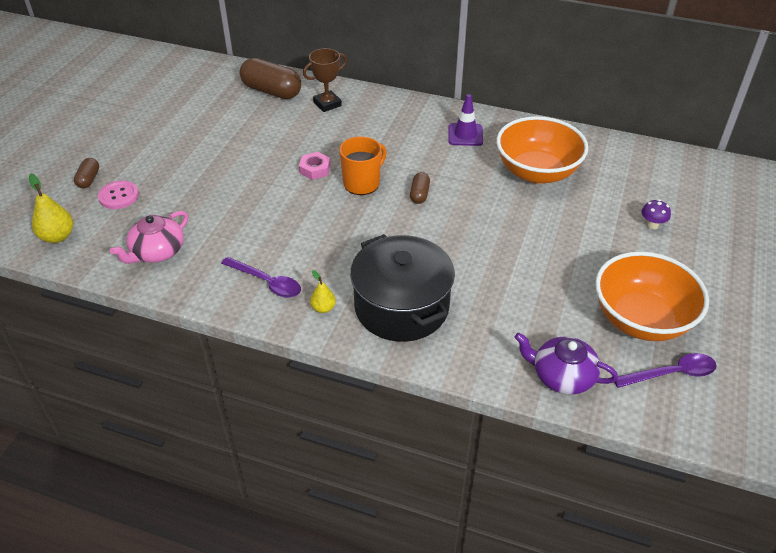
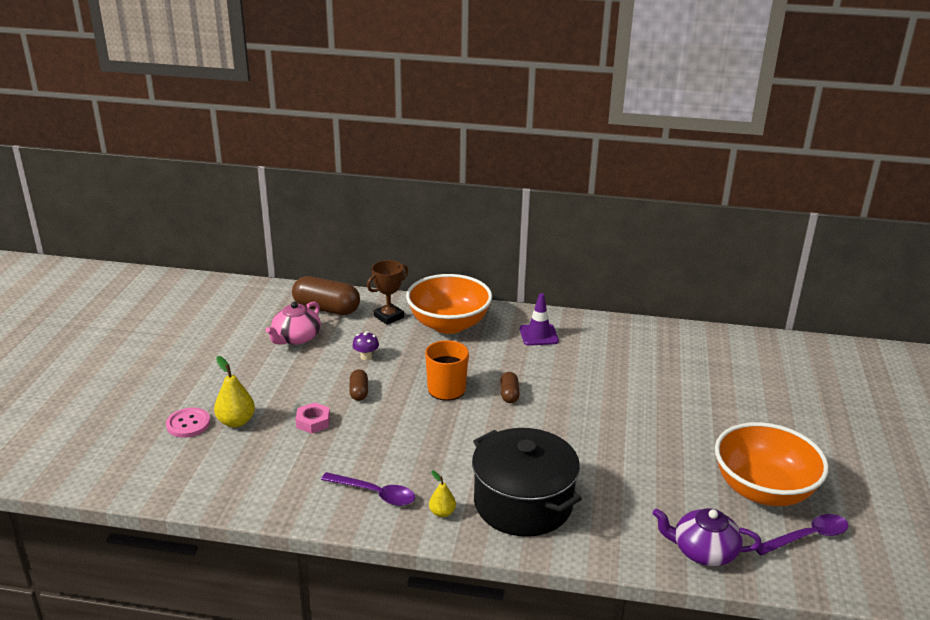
camera: 10 degrees left, 15 degrees down
(57, 236) = (130, 471): yellow pear -> yellow pear (236, 422)
(88, 179) = (150, 410): brown capsule -> brown capsule (359, 392)
(157, 252) = (246, 475): pink teapot -> pink teapot (296, 338)
(315, 169) = (394, 380): pink nut -> pink nut (313, 422)
(537, 172) = (620, 364): orange bowl -> orange bowl (449, 324)
(652, 225) = (746, 402): purple mushroom -> purple mushroom (366, 357)

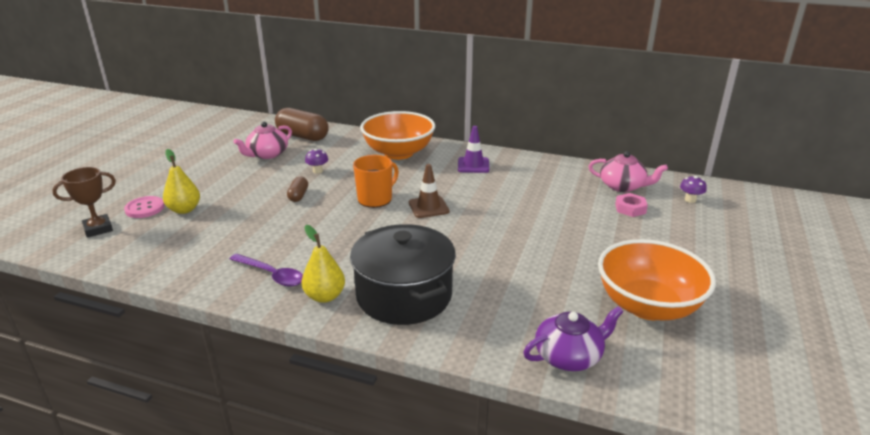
camera: 10 degrees right, 0 degrees up
(313, 422) = (248, 215): pink nut -> pink nut (630, 208)
(389, 317) = (351, 144): brown trophy -> brown trophy (98, 229)
(442, 513) = (324, 296): yellow pear -> yellow pear, size x1.65
(509, 394) = (428, 207): brown capsule -> brown traffic cone
(703, 551) = (569, 356): purple teapot -> purple teapot turned 135 degrees clockwise
(705, 350) = (622, 186): none -> pink teapot
(777, 362) = (690, 200): none -> purple mushroom
(807, 537) = (684, 354): purple spoon -> none

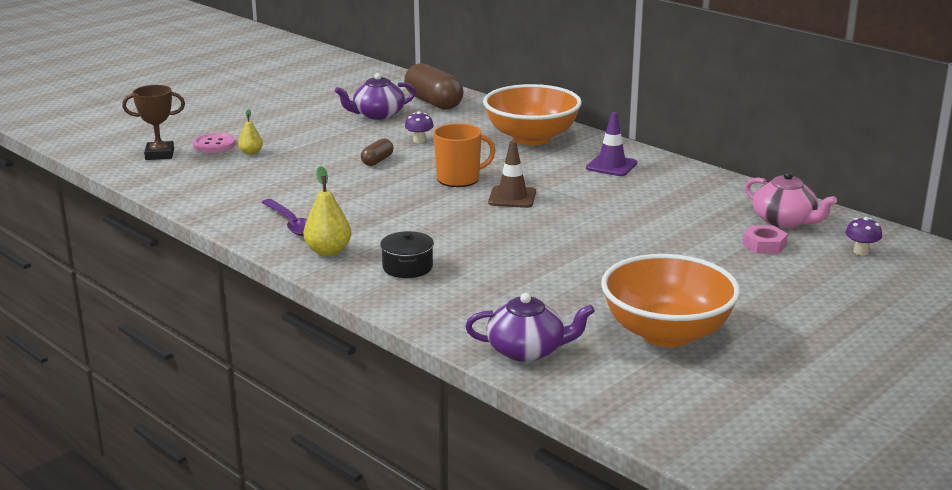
camera: 25 degrees right, 5 degrees down
(184, 210) = (251, 153): yellow pear -> yellow pear, size x0.61
(267, 154) = (377, 115): pink teapot -> purple teapot
(404, 295) = (407, 267): black pot -> black pot, size x0.46

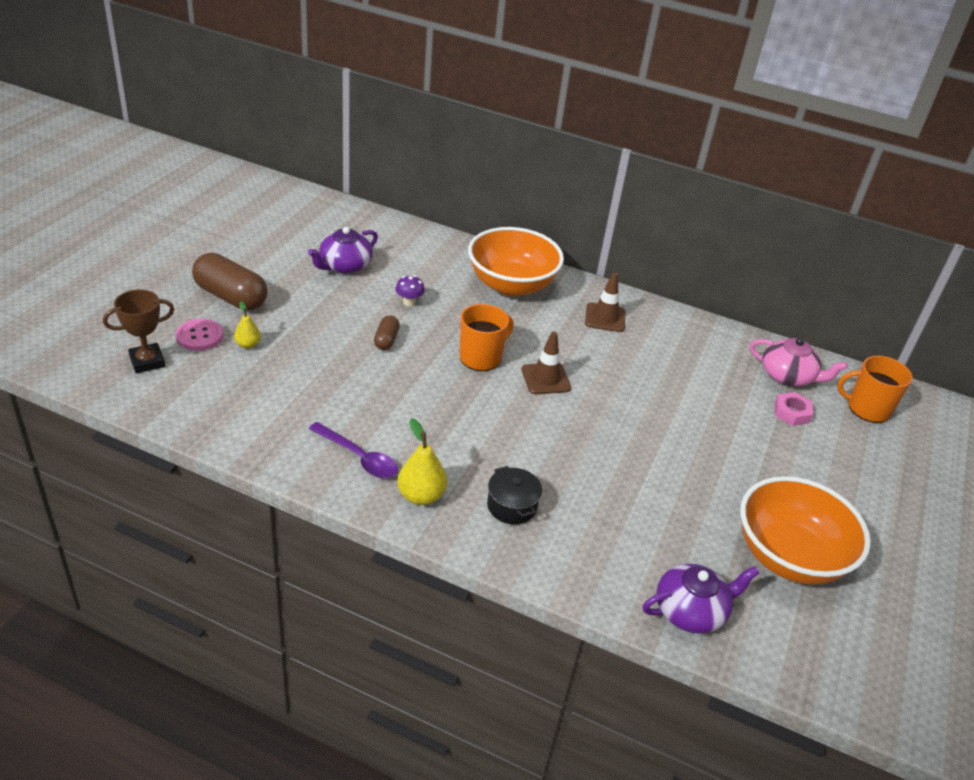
camera: 25 degrees left, 15 degrees up
(433, 102) = (389, 240): brown capsule -> brown capsule (231, 297)
(611, 166) = (605, 318): purple traffic cone -> brown traffic cone
(861, 251) = (867, 408): purple mushroom -> orange mug

